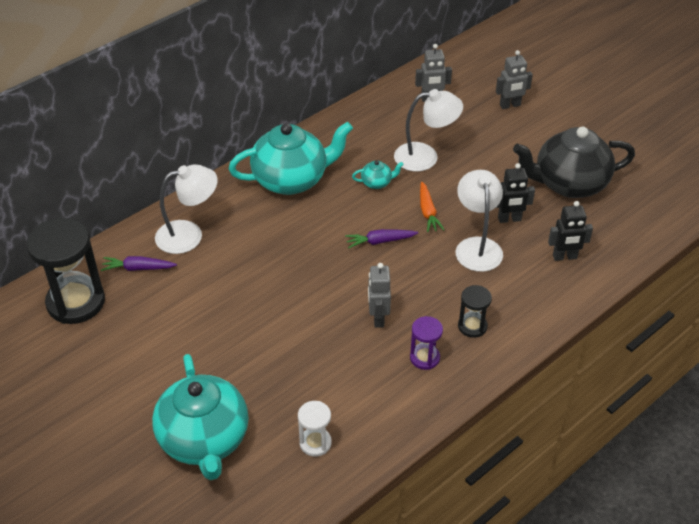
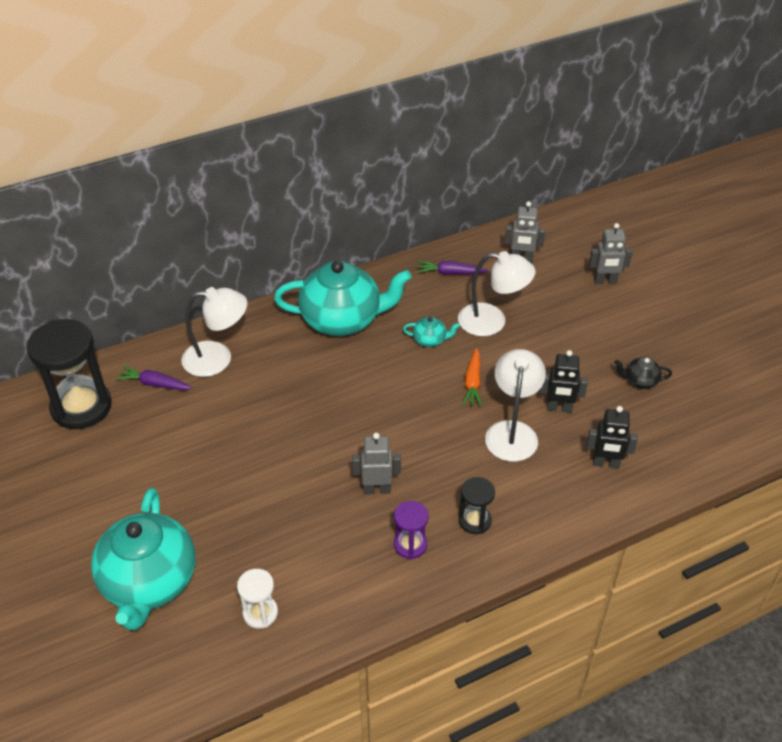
camera: 15 degrees right, 0 degrees up
(378, 318) = (377, 489): grey robot -> grey robot turned 75 degrees clockwise
(380, 241) = (410, 405): purple carrot -> purple carrot (450, 273)
(569, 184) = (640, 381): black teapot -> black teapot, size x0.41

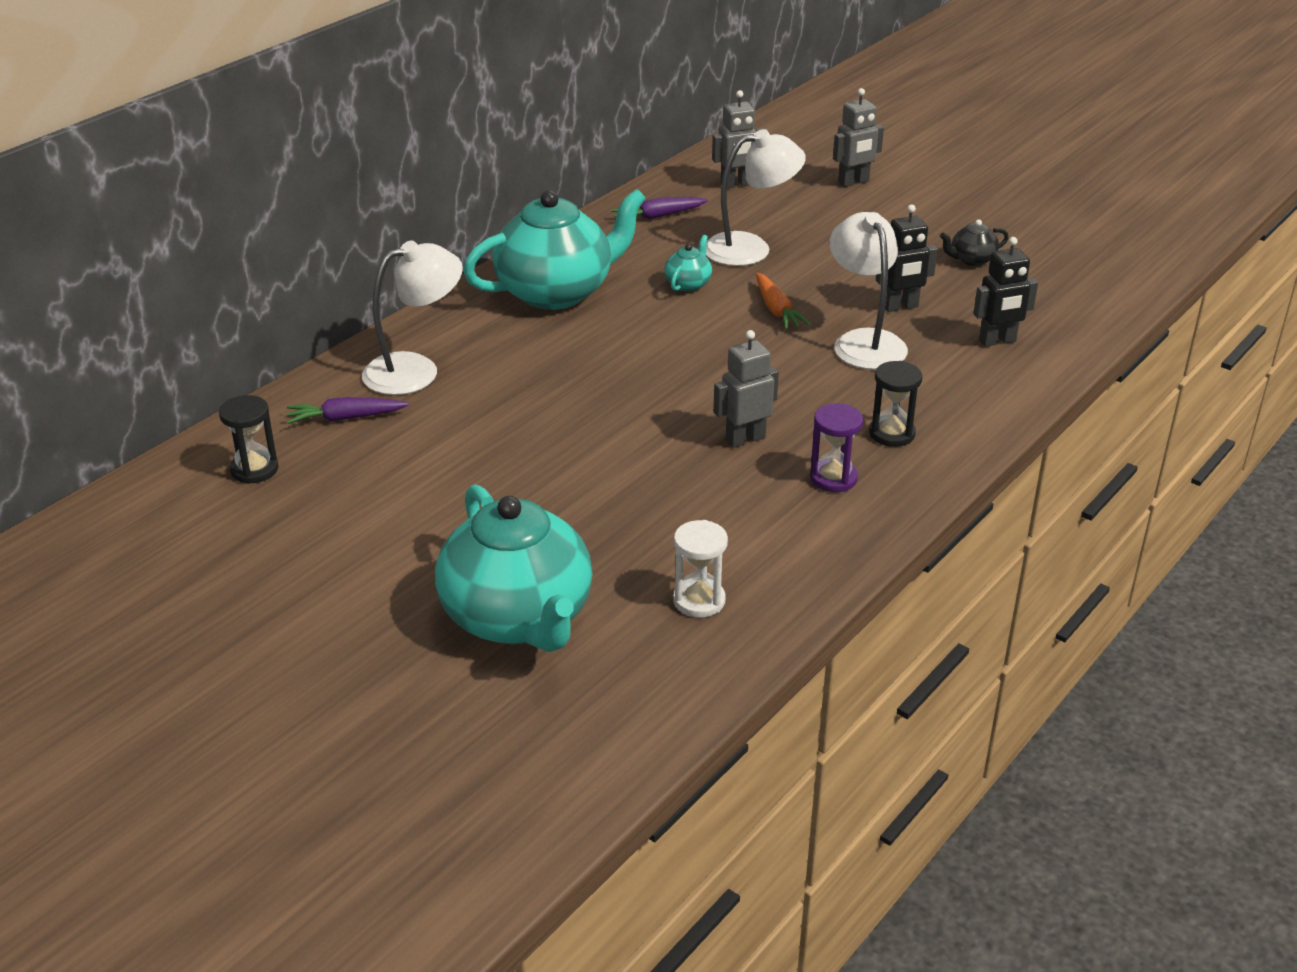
camera: 25 degrees left, 10 degrees down
(81, 407) = (254, 469): black hourglass -> black hourglass, size x0.50
(430, 340) = (688, 284): turquoise teapot -> turquoise teapot turned 45 degrees counterclockwise

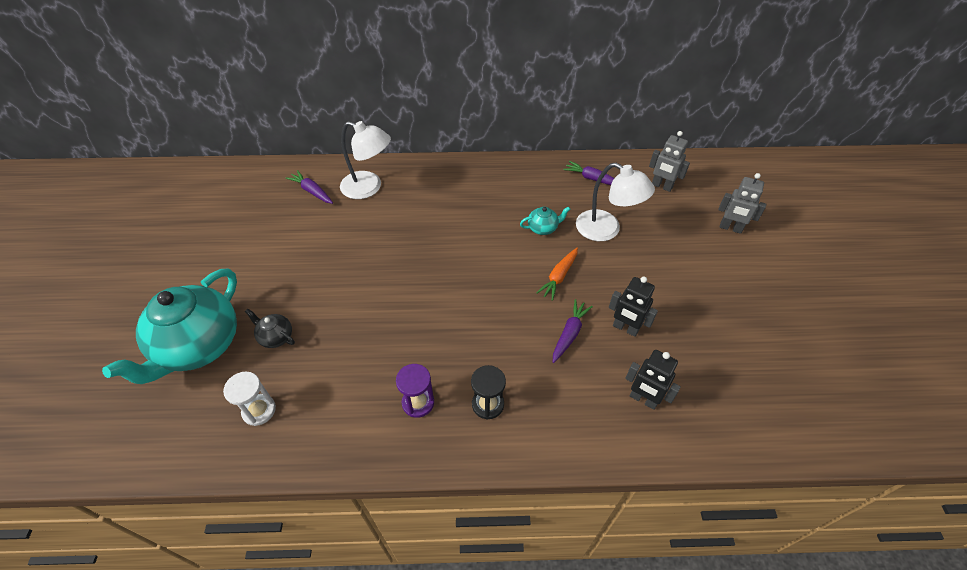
camera: 50 degrees right, 15 degrees up
(254, 469) = (252, 191): black hourglass -> none
(556, 292) = (481, 189): turquoise teapot -> none
(745, 439) = (421, 340): grey robot -> none
(864, 341) = (569, 334): white lamp -> purple carrot
(971, 260) = (719, 331): black teapot -> black teapot (276, 337)

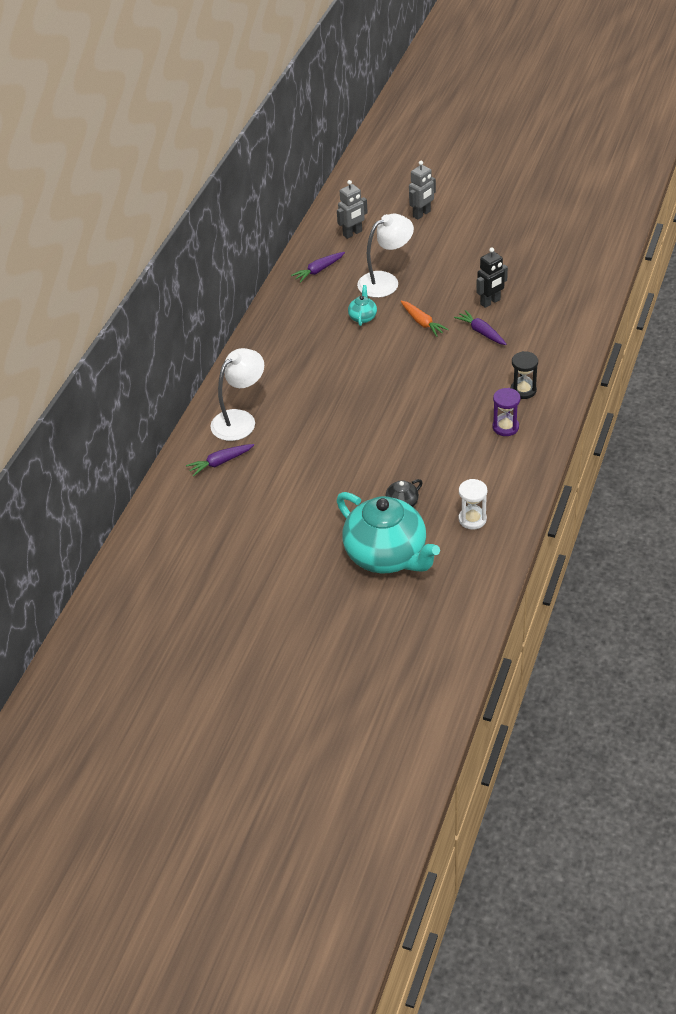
camera: 65 degrees left, 5 degrees down
(643, 399) = (553, 312): black robot -> none

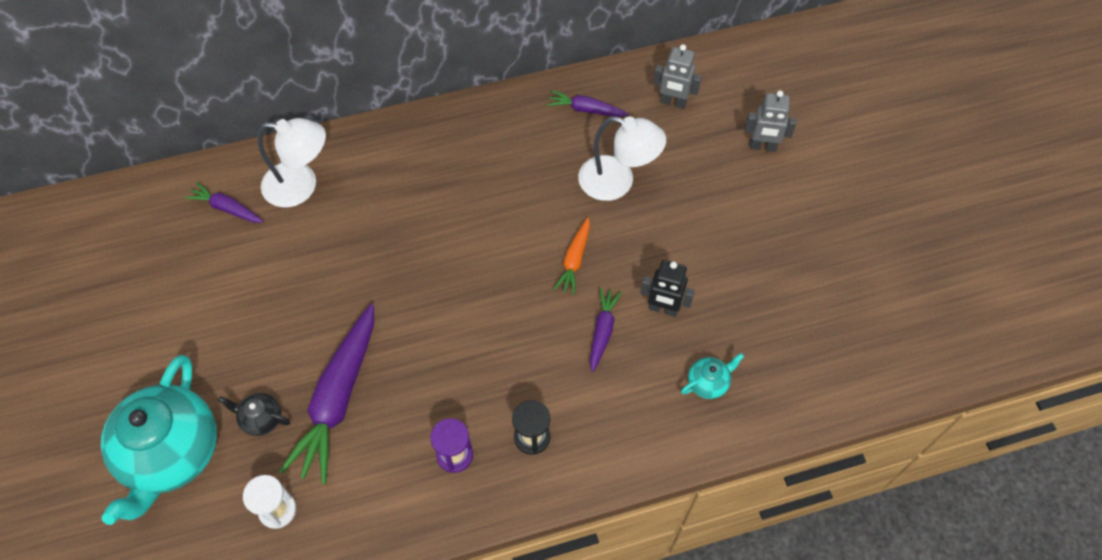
camera: 50 degrees right, 15 degrees up
(362, 317) = (540, 197): turquoise teapot -> turquoise teapot (708, 382)
(420, 463) = (338, 399): none -> purple carrot

